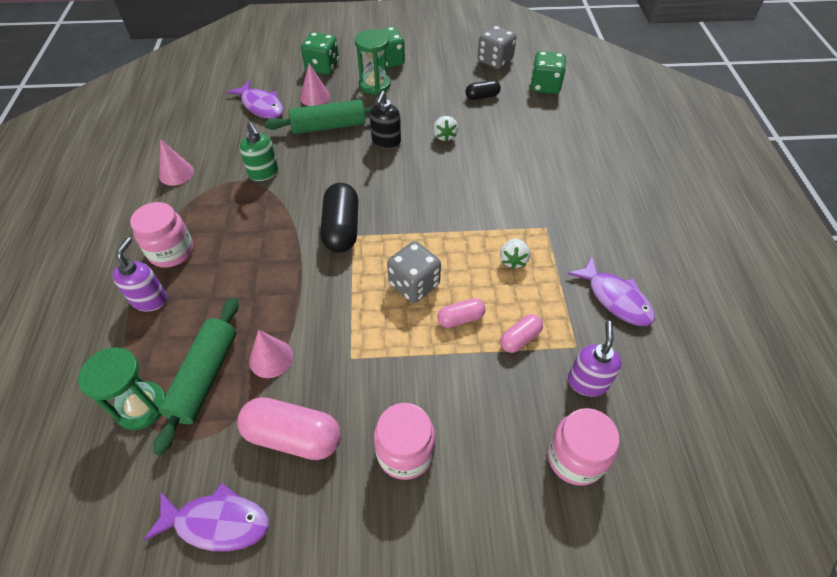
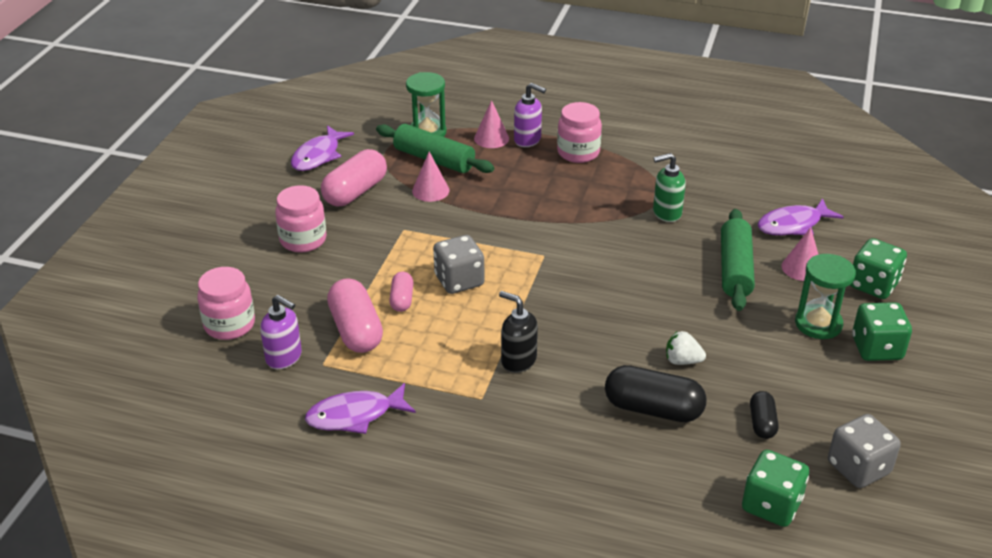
camera: 110 degrees right, 15 degrees down
(176, 173) = (688, 161): pink cone -> pink cone (491, 138)
(341, 229) = (557, 250): black capsule -> black capsule (653, 409)
(386, 142) = (688, 308): black soap dispenser -> black soap dispenser (518, 361)
(513, 260) = (450, 356): white strawberry -> none
(520, 339) = (355, 330): pink capsule -> pink capsule, size x1.82

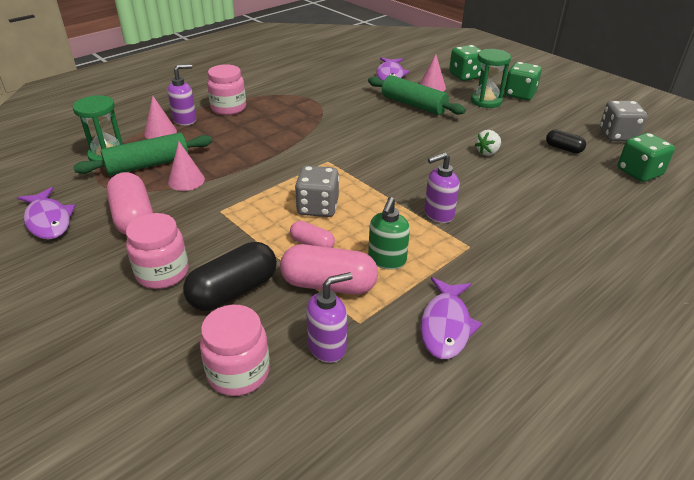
camera: 60 degrees left, 0 degrees up
(518, 361) = (438, 214): black soap dispenser -> purple soap dispenser
(653, 409) = (528, 179): black capsule -> black capsule (233, 291)
(666, 213) = (334, 104): green soap dispenser -> green soap dispenser (387, 260)

